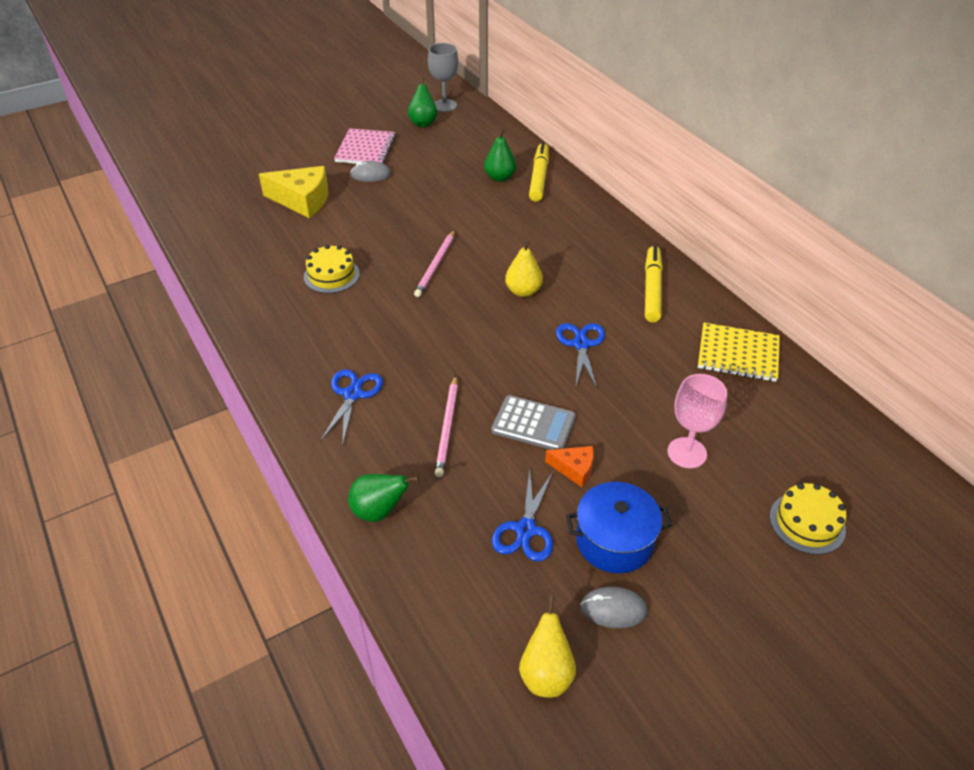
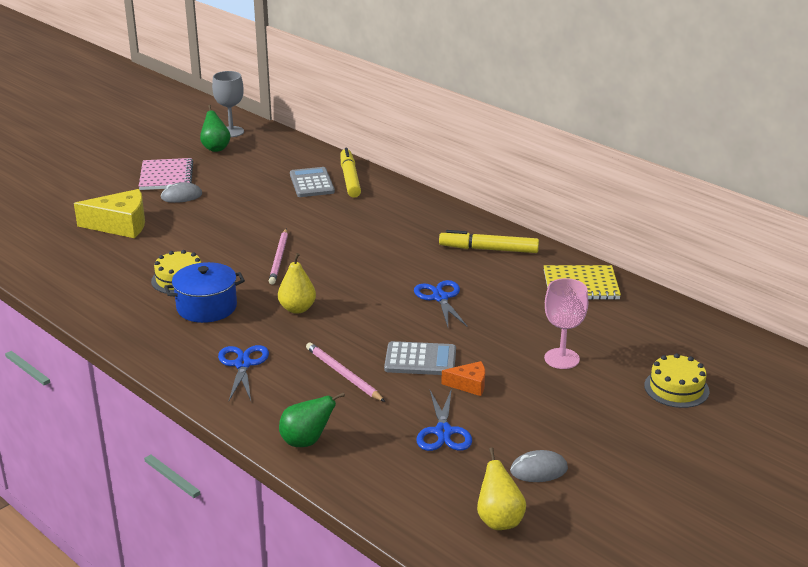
camera: 15 degrees left, 15 degrees down
(447, 427) = (343, 374): pink pencil -> pink pencil turned 150 degrees clockwise
(500, 177) = (312, 183): green pear -> grey calculator
(523, 291) = (371, 267): yellow pear -> yellow pear (297, 309)
(614, 541) = (522, 426): blue pot -> blue pot (206, 307)
(652, 289) = (488, 249): yellow marker -> yellow marker turned 75 degrees counterclockwise

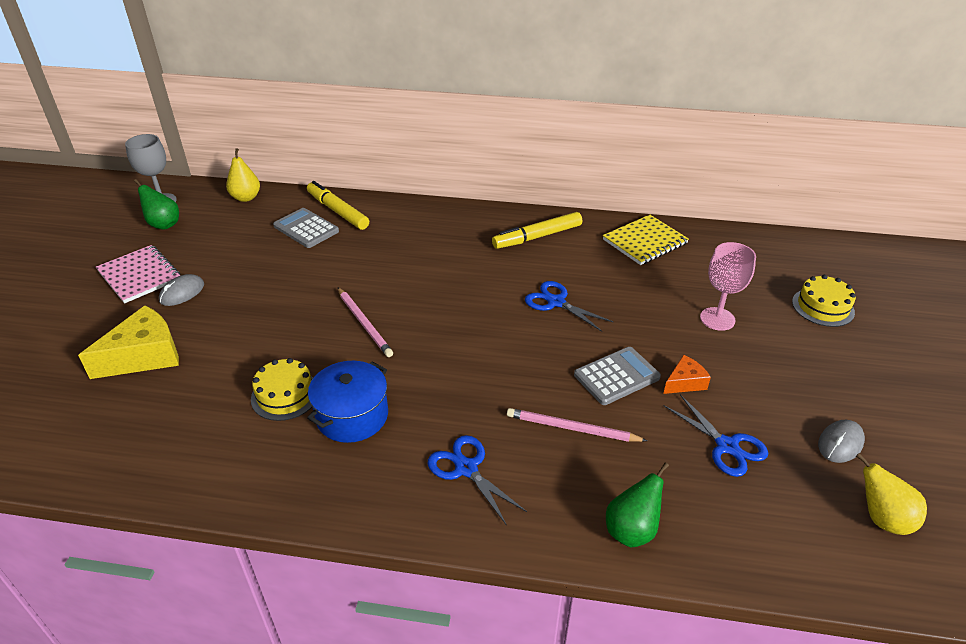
camera: 35 degrees left, 10 degrees up
(297, 309) = (445, 373): yellow pear -> yellow pear (246, 198)

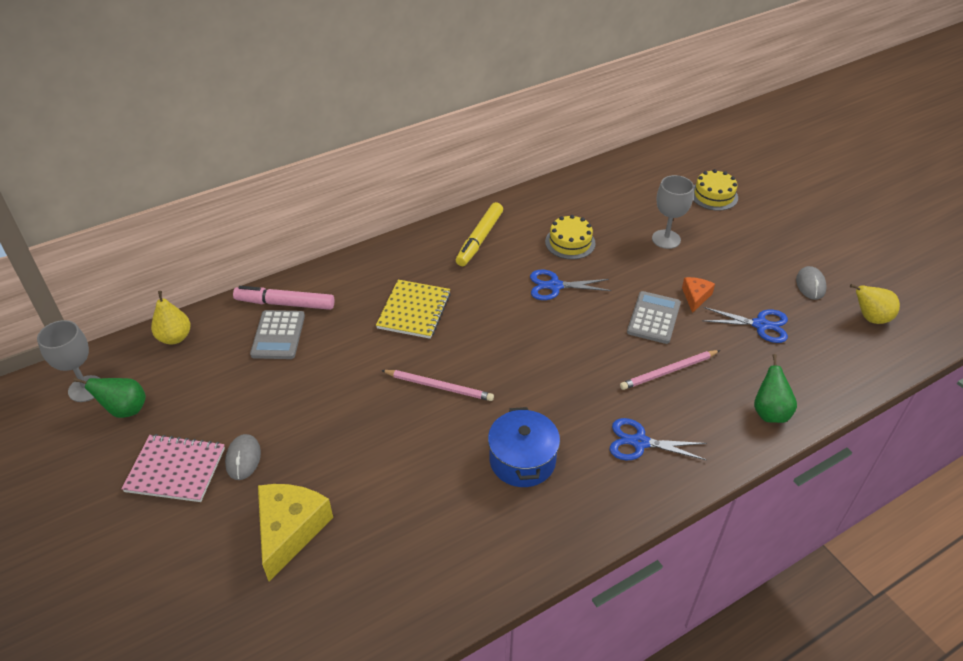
camera: 40 degrees left, 5 degrees up
(285, 395) = (453, 480): yellow cake -> yellow cake (570, 242)
(306, 229) = (278, 335): grey calculator -> grey calculator turned 90 degrees counterclockwise
(337, 211) = (285, 304): yellow marker -> pink marker
(645, 242) = (559, 203): yellow notebook -> yellow notebook (414, 311)
(717, 319) = (666, 239): pink goblet -> grey goblet

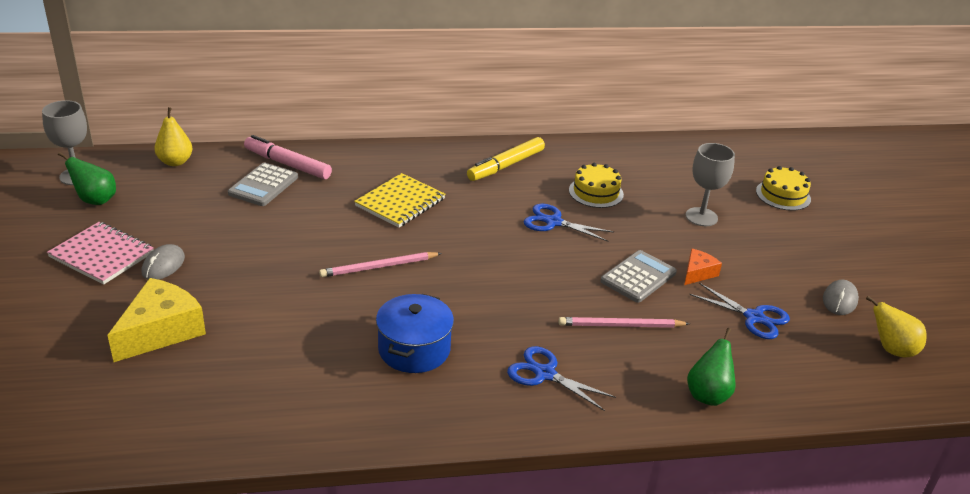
camera: 20 degrees right, 10 degrees down
(439, 387) = (379, 267): pink pencil -> pink pencil turned 120 degrees clockwise

